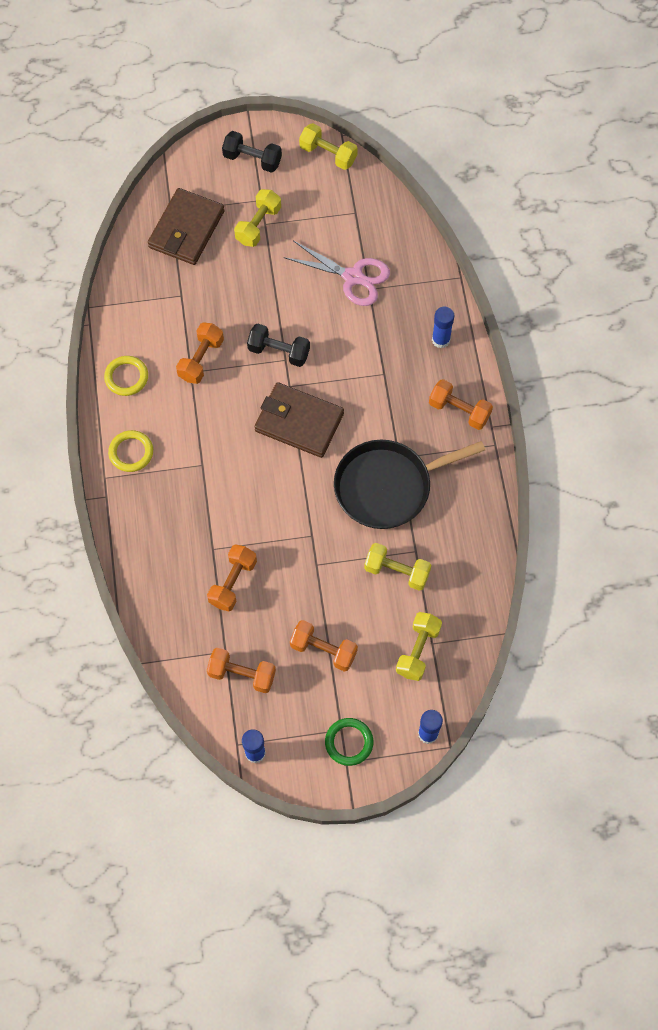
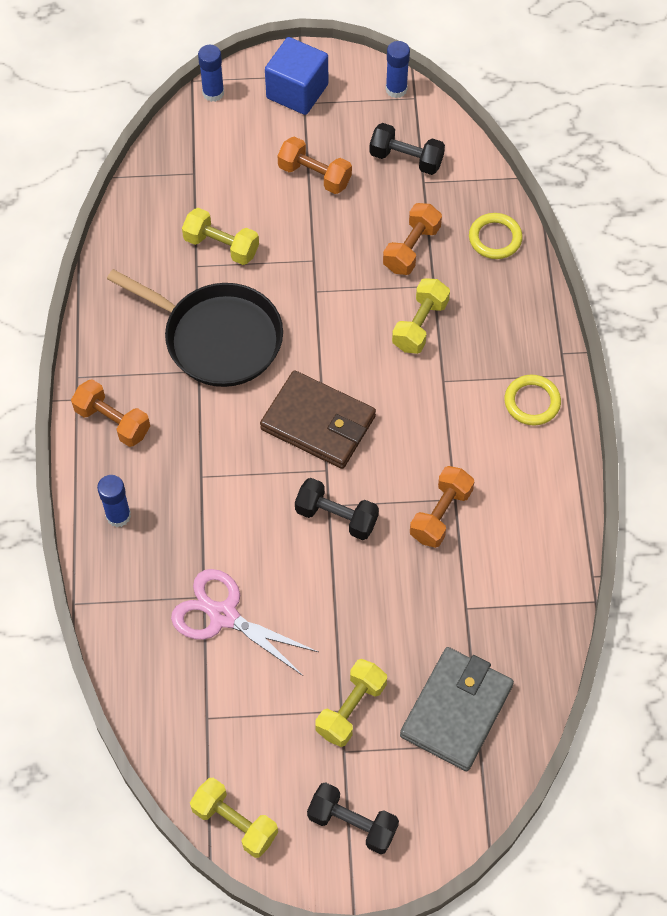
camera: 175 degrees left, 5 degrees down
(126, 377) = (540, 498): yellow ring -> yellow ring (495, 238)
(186, 229) = (456, 711): brown wallet -> grey wallet
(242, 674) = (406, 159): orange dumbbell -> black dumbbell
(349, 742) = (297, 91): green ring -> blue cube
(387, 487) = (218, 338): black pan -> black pan turned 45 degrees clockwise
(418, 650) = (211, 167): yellow dumbbell -> yellow dumbbell (420, 325)

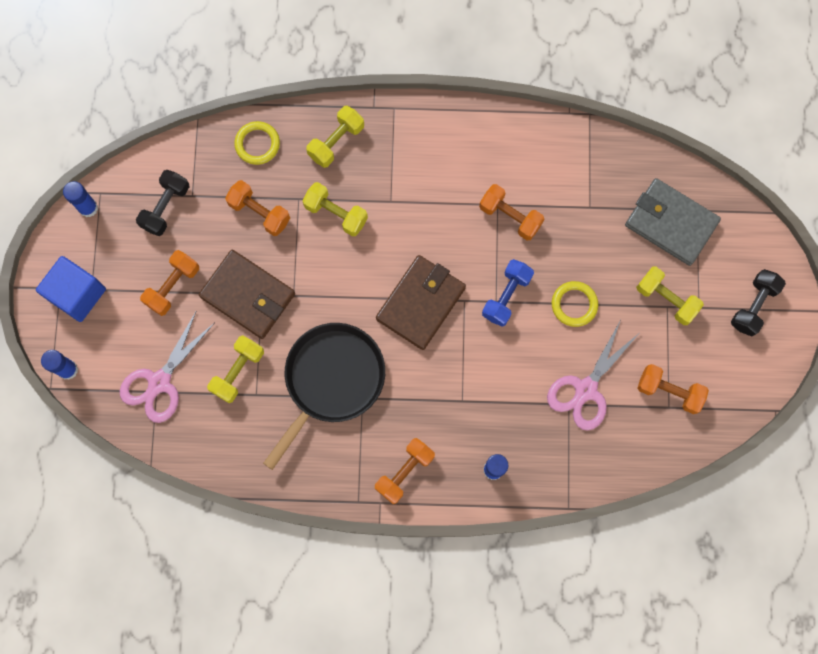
camera: 85 degrees left, 15 degrees up
(204, 175) = (159, 382): none -> pink scissors
(227, 717) = (669, 391): none -> orange dumbbell
(235, 822) = (750, 390): yellow dumbbell -> yellow dumbbell (336, 142)
(311, 247) = (248, 295): none -> brown wallet
(336, 517) = (506, 296): black dumbbell -> blue dumbbell
(532, 402) = (416, 136): yellow ring -> yellow ring (574, 304)

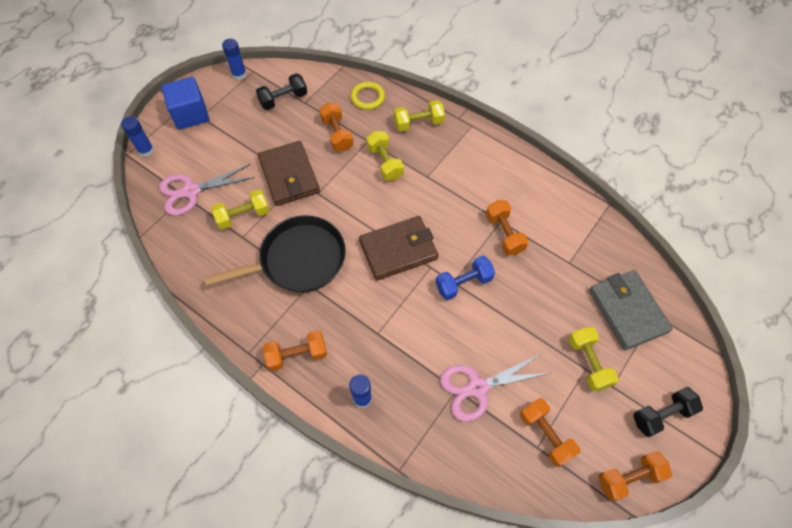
camera: 35 degrees right, 15 degrees down
(173, 286) = (248, 143): orange dumbbell -> orange dumbbell (629, 478)
(574, 304) = (511, 320): yellow ring -> none

